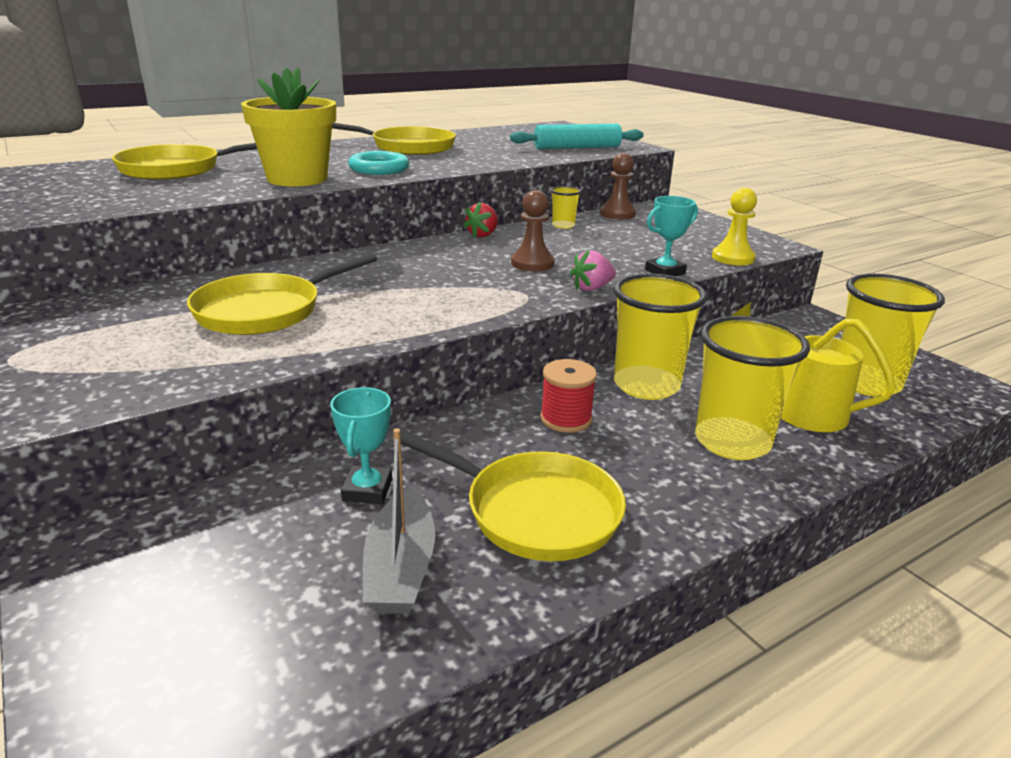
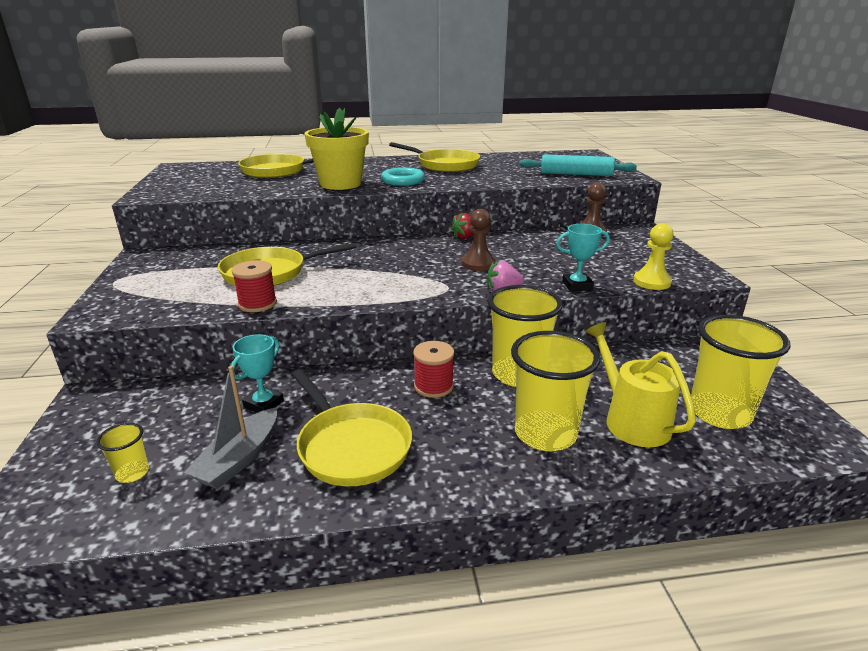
camera: 25 degrees right, 0 degrees up
(293, 353) = (257, 304): none -> red spool
(563, 225) = (535, 236): yellow cup -> yellow cup (132, 473)

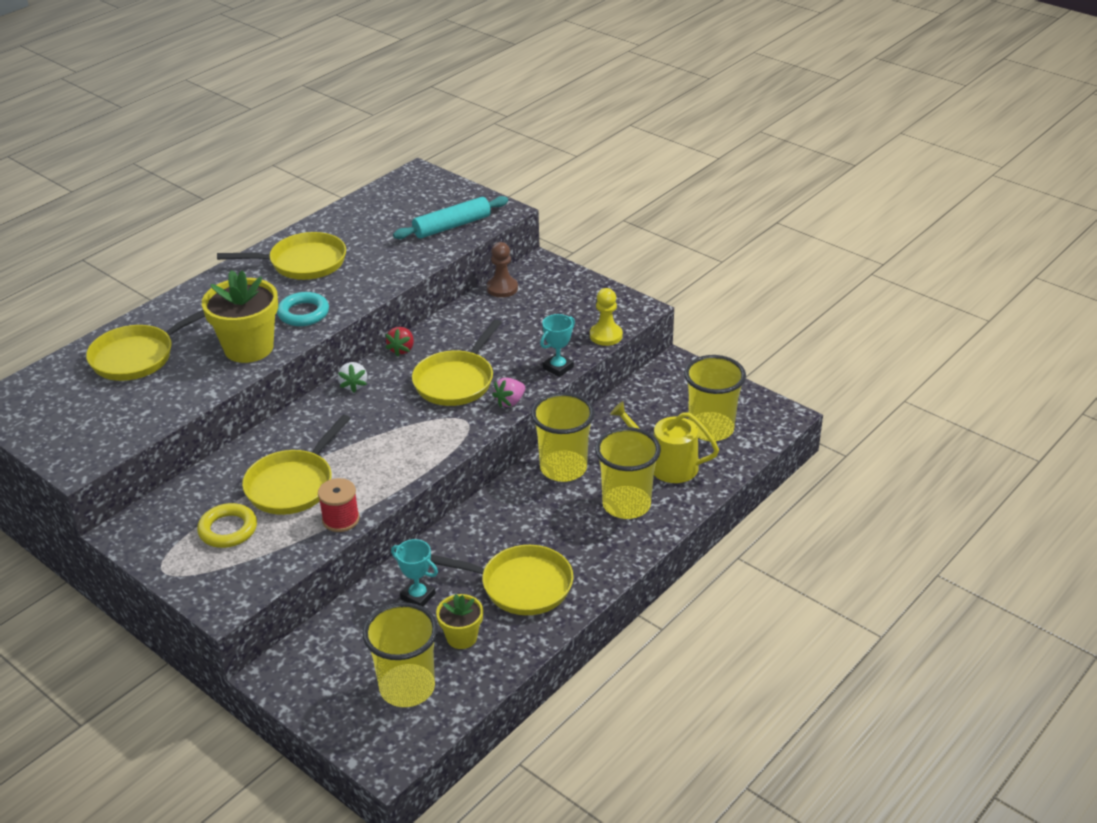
camera: 40 degrees left, 10 degrees up
(132, 473) = (407, 688): yellow cup -> yellow cup, size x2.18
(188, 278) = (228, 529): none -> yellow ring
(239, 459) = (461, 637): grey boat -> yellow flower pot
(264, 404) = (418, 596): turquoise trophy -> turquoise trophy turned 45 degrees counterclockwise
(402, 242) = (353, 385): none -> white strawberry
(433, 386) = (517, 512): red spool -> none
(478, 264) = (456, 381): brown pawn -> yellow pan

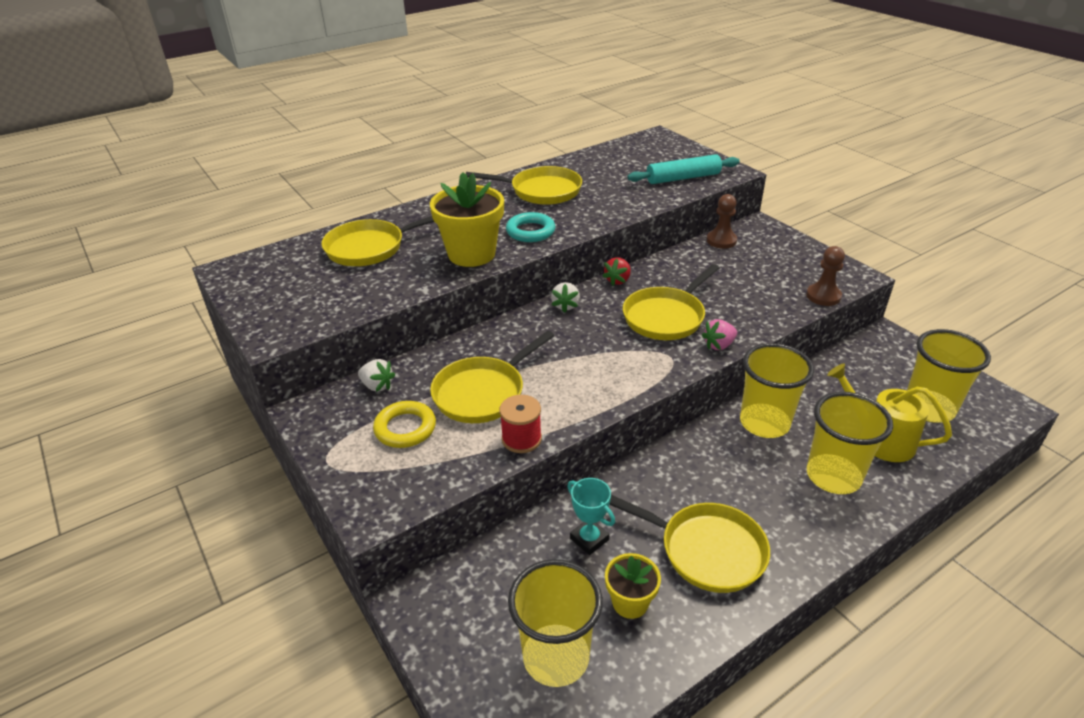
camera: 15 degrees right, 0 degrees up
(186, 496) = (377, 386): none -> white strawberry
(558, 368) = (772, 319): turquoise trophy -> none
(606, 336) = (823, 296): yellow pawn -> brown pawn

